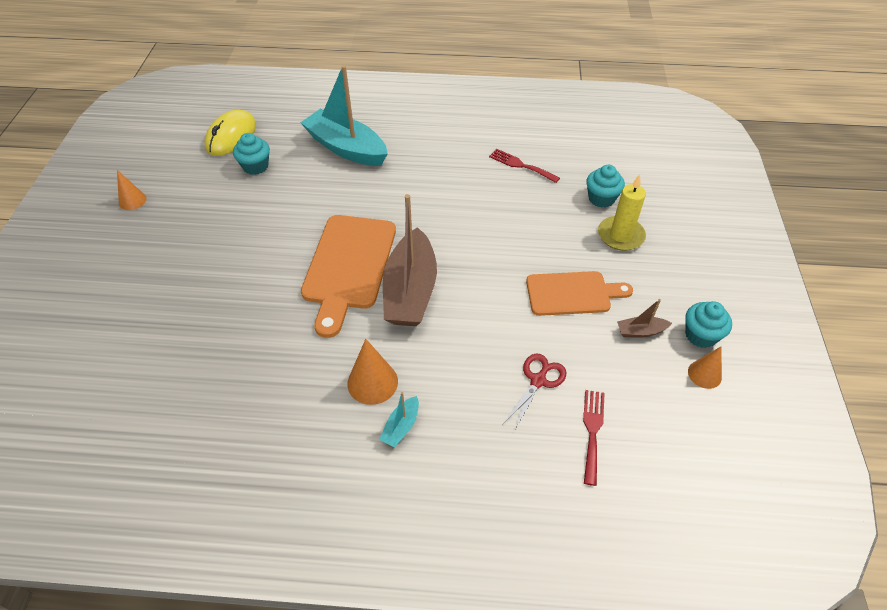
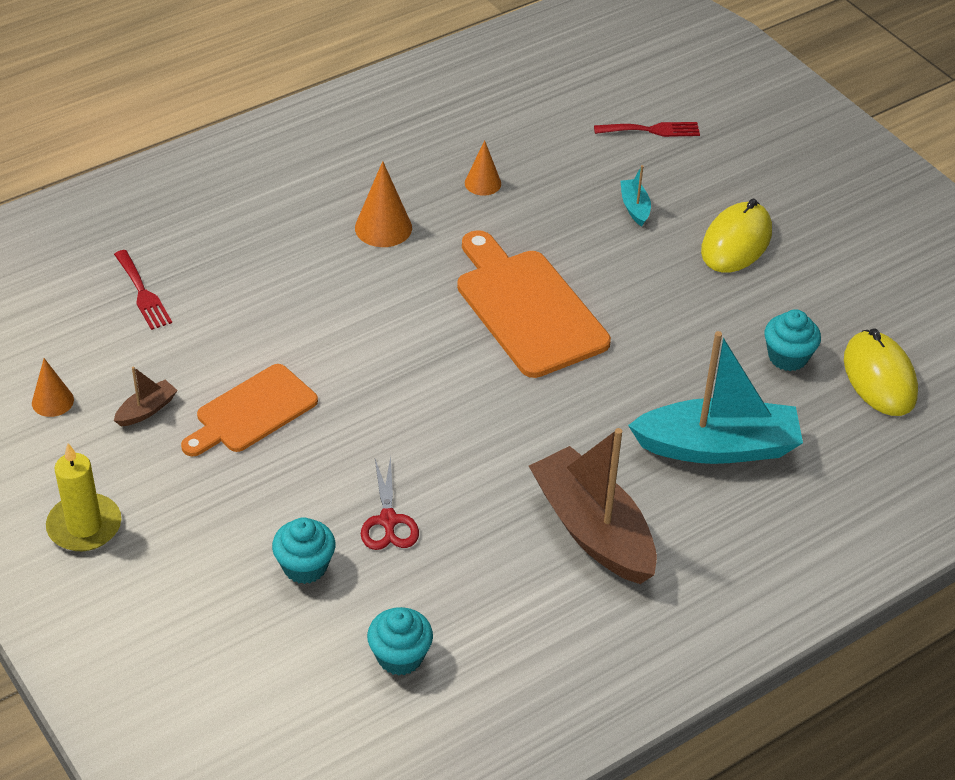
camera: 140 degrees right, 5 degrees down
(132, 200) = (850, 245): orange cone -> orange cone (482, 183)
(183, 237) = (736, 242): none -> yellow mouse
(401, 426) = (322, 211): turquoise boat -> turquoise boat (634, 207)
(410, 291) = (434, 320): brown boat -> brown boat (593, 530)
(521, 165) = (459, 558): red fork -> red fork (652, 130)
(538, 381) = (225, 307): red scissors -> red scissors (388, 520)
(620, 235) = (242, 521): yellow candle -> yellow candle (84, 526)
(700, 335) = (74, 441): turquoise cupcake -> turquoise cupcake (400, 656)

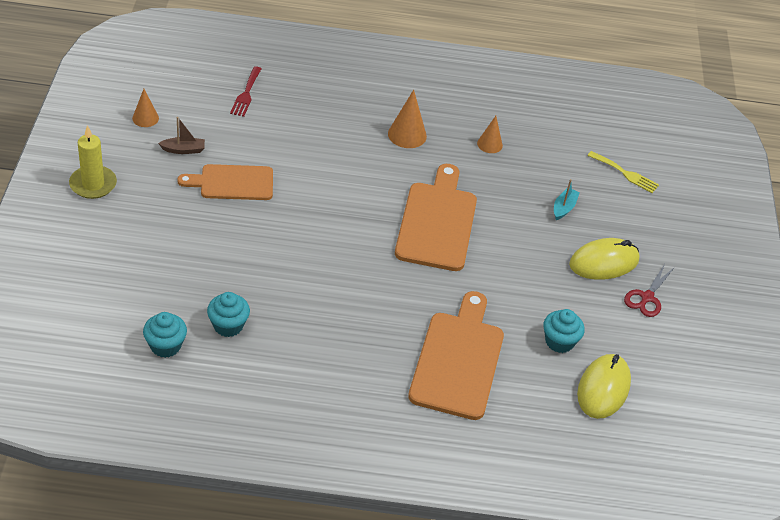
camera: 35 degrees right, 0 degrees up
(305, 566) = (171, 272): turquoise cupcake -> turquoise cupcake (228, 325)
(388, 520) = (237, 278): red scissors -> red scissors (647, 297)
(593, 530) = (337, 355): brown boat -> none
(652, 130) = (625, 173): red fork -> yellow fork
(717, 447) = (458, 360): turquoise boat -> orange cutting board

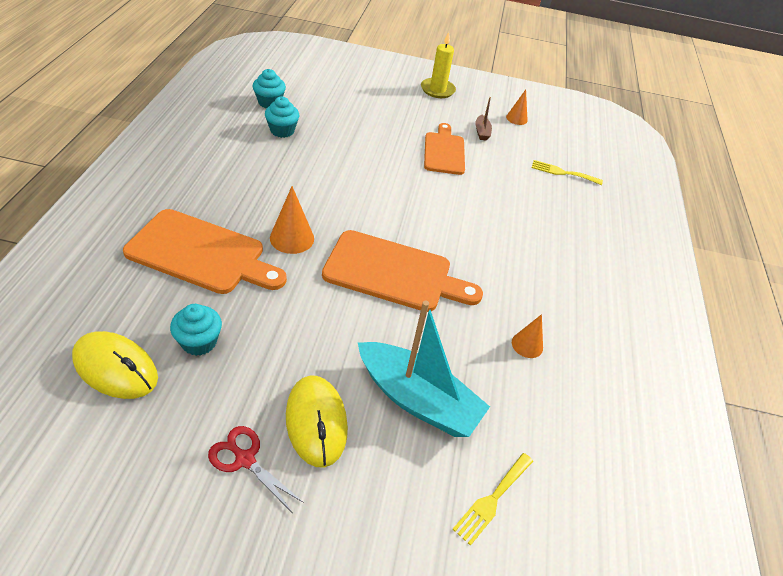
camera: 95 degrees right, 0 degrees up
(246, 94) = (563, 172): red fork -> yellow fork
(407, 135) = (529, 273): orange cone -> orange cone (292, 238)
(564, 208) = (417, 399): turquoise boat -> turquoise boat, size x2.37

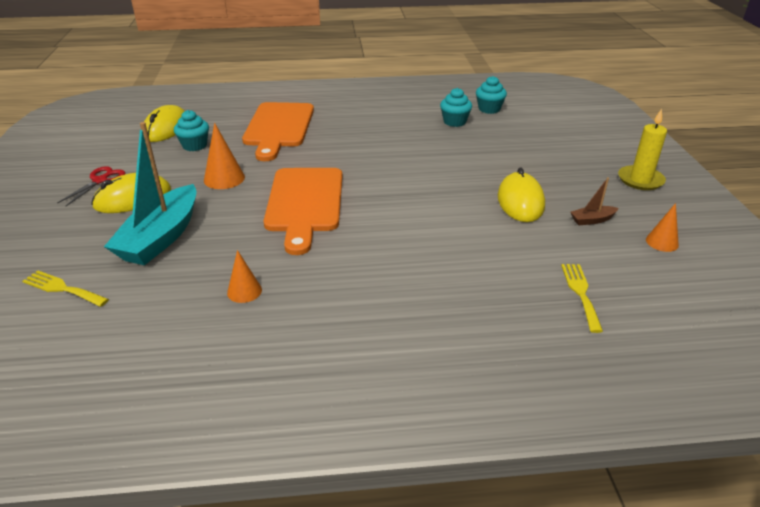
camera: 80 degrees right, 10 degrees down
(292, 238) = (318, 153): orange cone -> orange cone (224, 178)
(444, 151) = (520, 201): orange cutting board -> yellow mouse

